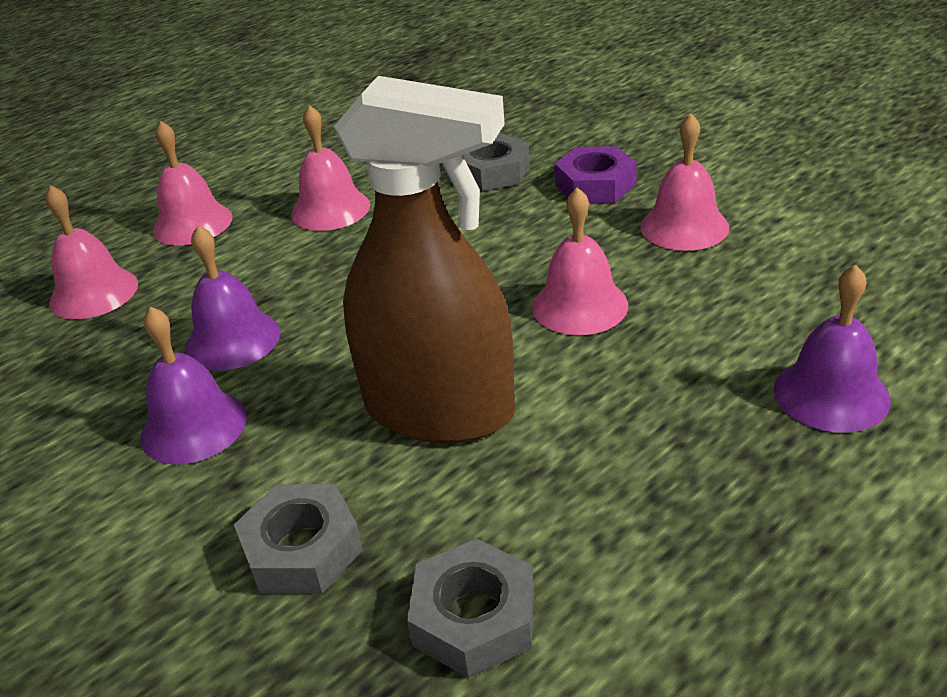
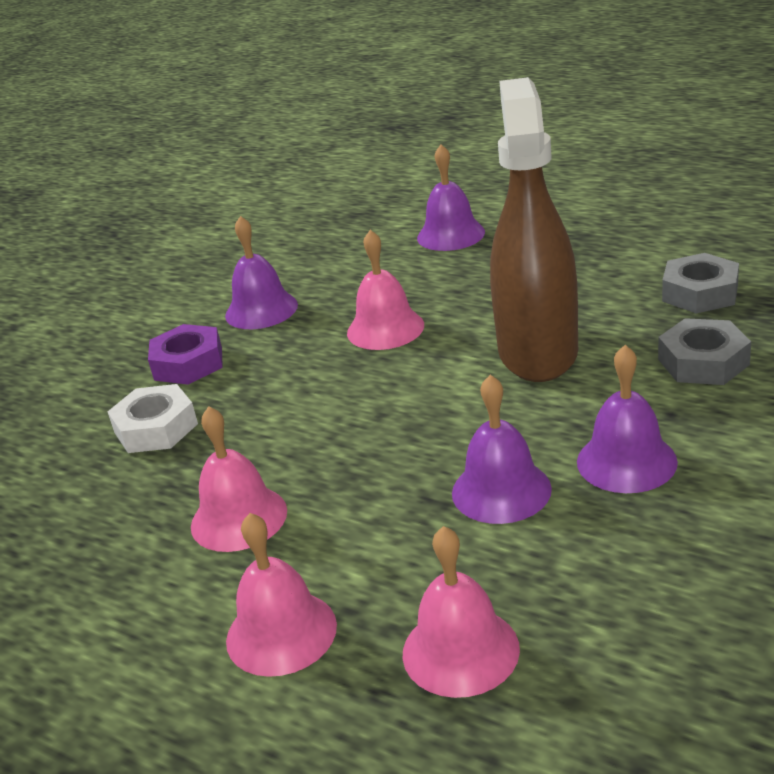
camera: 105 degrees left, 5 degrees down
(492, 172) = (156, 428): grey nut -> white nut
(684, 226) = (261, 310): pink bell -> purple bell

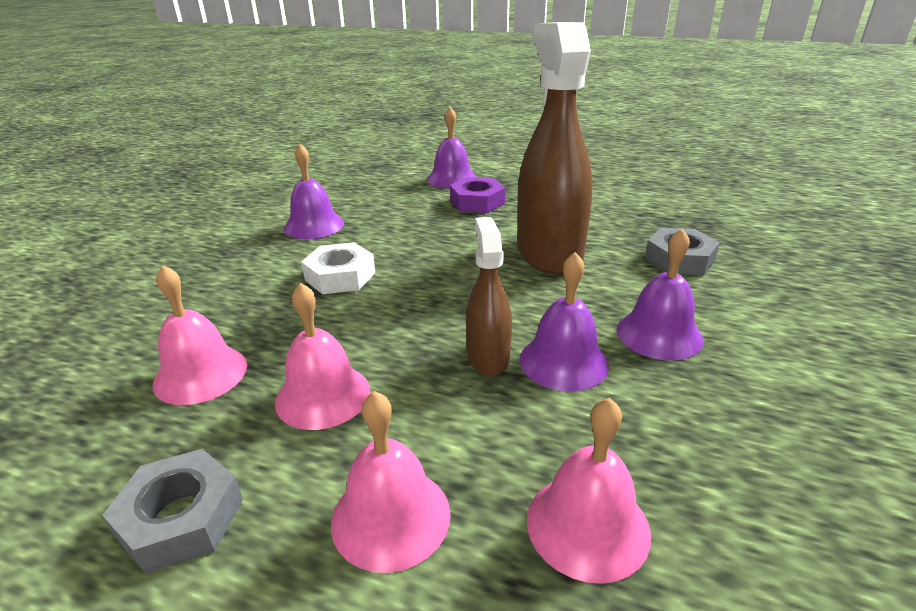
camera: 15 degrees left, 0 degrees up
(156, 428) = (230, 316): white nut -> white nut (340, 276)
(188, 363) = (256, 264): purple nut -> purple nut (477, 202)
(385, 329) = (420, 238): pink bell -> pink bell (200, 374)
(419, 483) = (488, 357): none -> brown spray bottle
(700, 293) = (651, 215): grey nut -> grey nut (181, 518)

